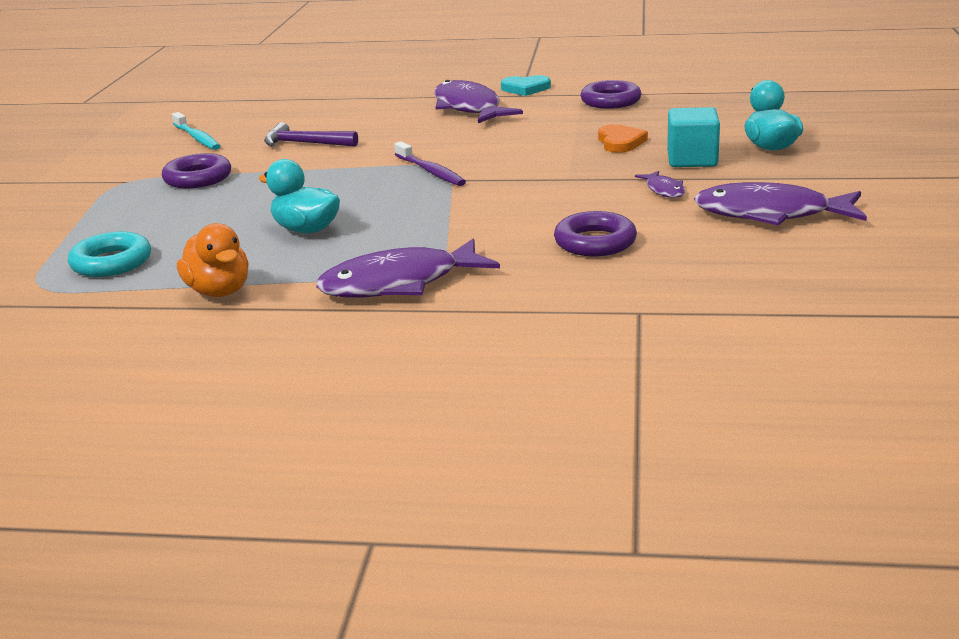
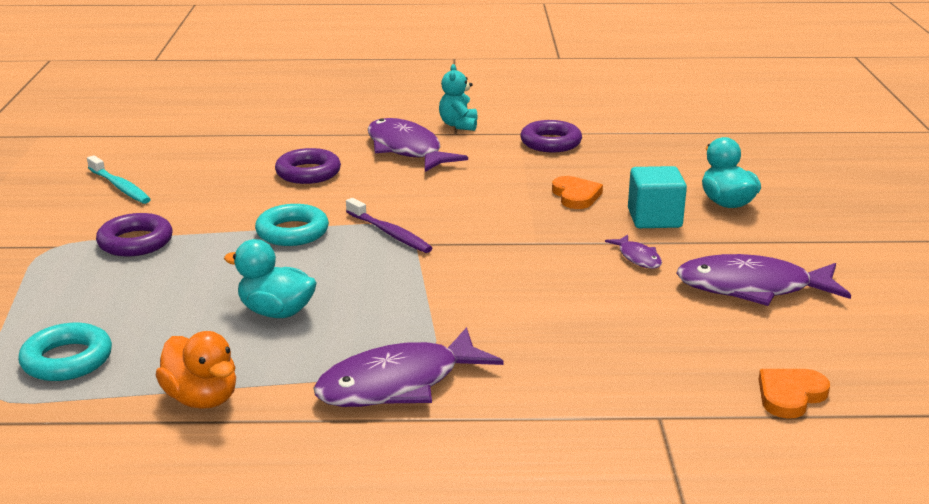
camera: 10 degrees left, 0 degrees up
(305, 143) = (242, 195): purple hammer -> none
(341, 171) = (292, 232): none -> turquoise ring
(525, 88) = (459, 125): turquoise heart -> turquoise teddy bear
(595, 242) = (588, 326): purple ring -> purple ring (308, 173)
(777, 298) = (790, 395): none -> orange heart

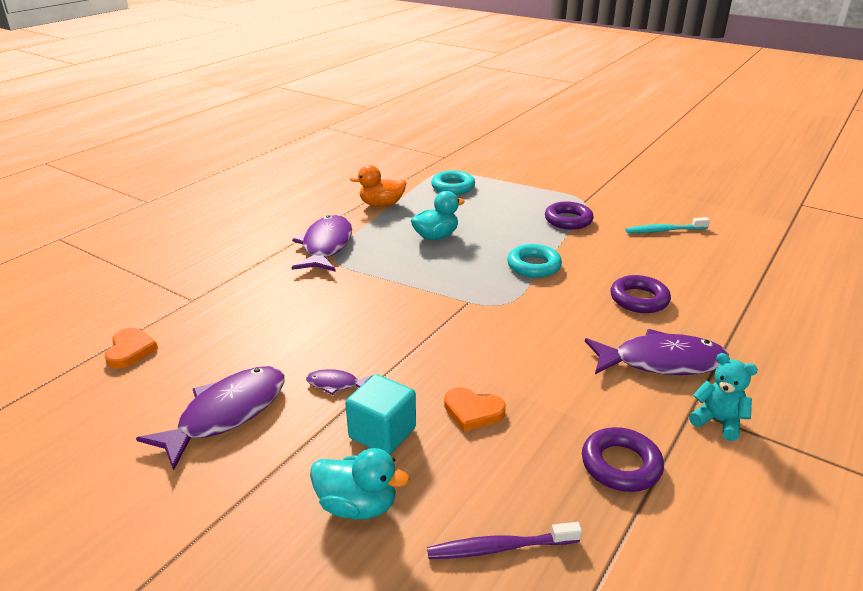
camera: 125 degrees right, 5 degrees up
(390, 233) = (495, 297): purple toothbrush -> purple toothbrush (499, 548)

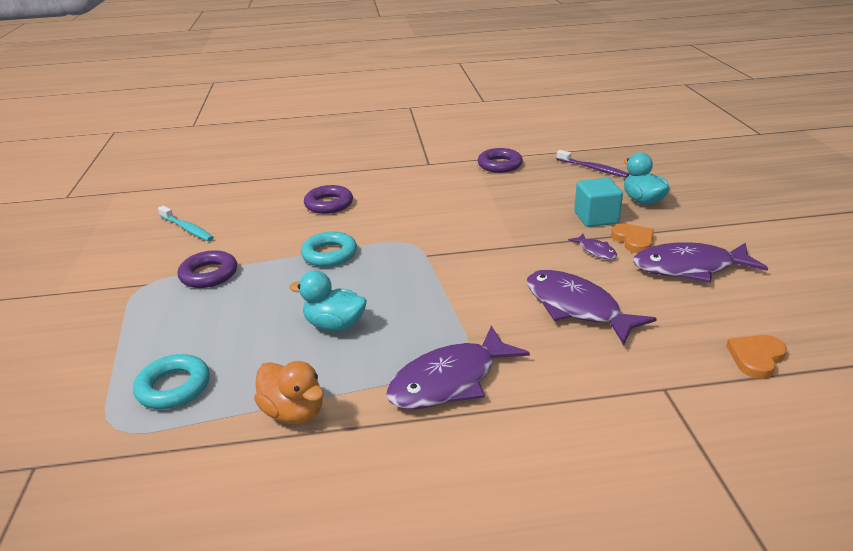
camera: 130 degrees left, 0 degrees up
(473, 411) = (532, 205): orange heart -> orange heart (633, 240)
(661, 362) = (397, 179): purple fish -> purple fish (576, 307)
(718, 421) = (429, 157): turquoise teddy bear -> none

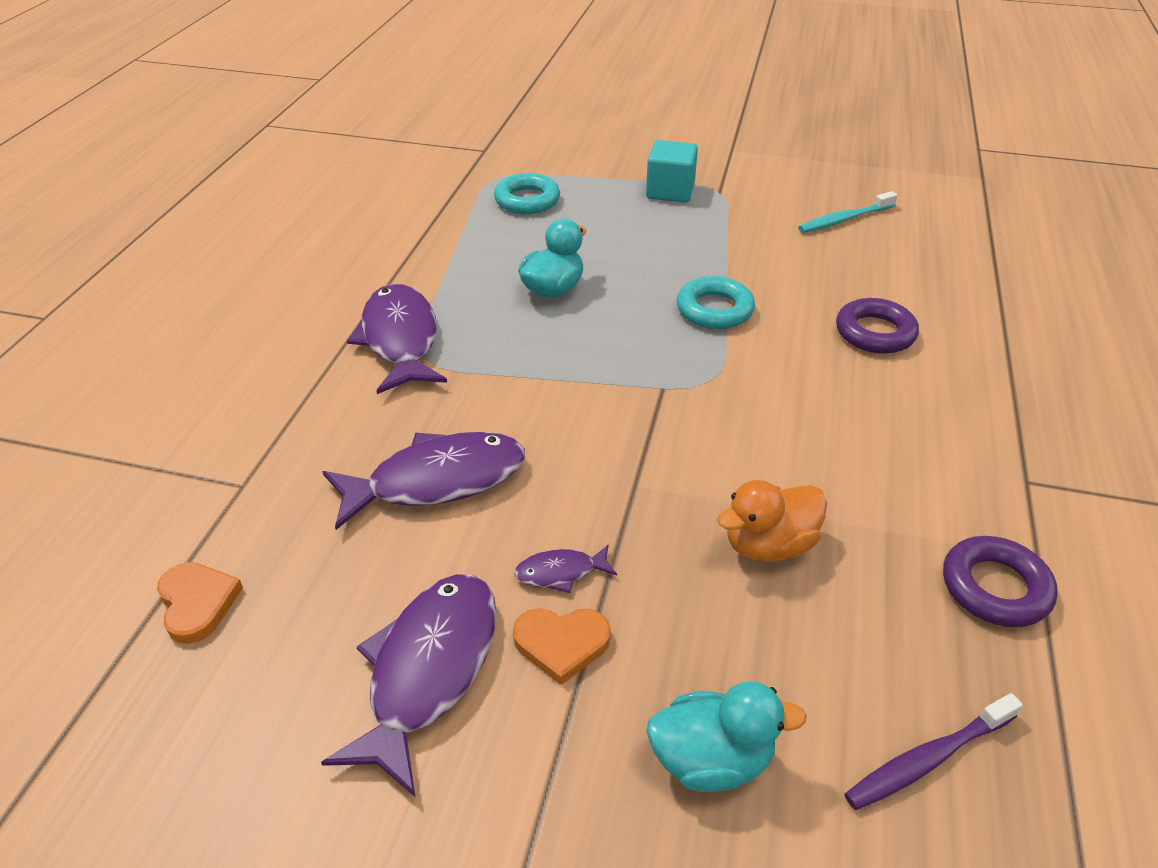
camera: 110 degrees right, 10 degrees up
(209, 274) = (716, 226): purple ring -> none
(294, 412) = (441, 250): orange duck -> orange duck (768, 545)
(596, 218) = (674, 633): turquoise cube -> turquoise cube (670, 191)

